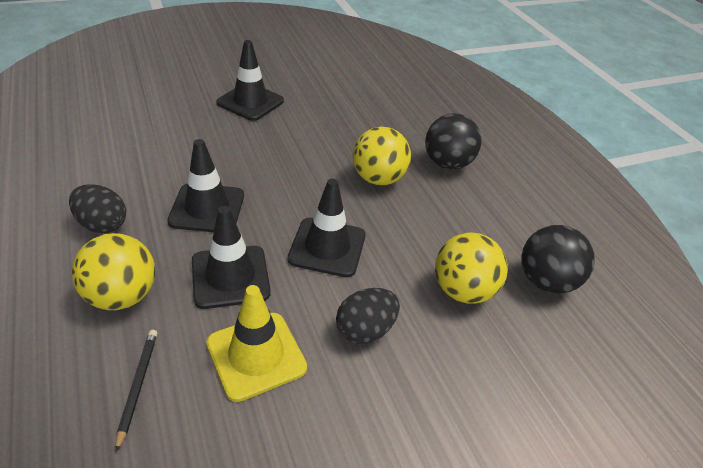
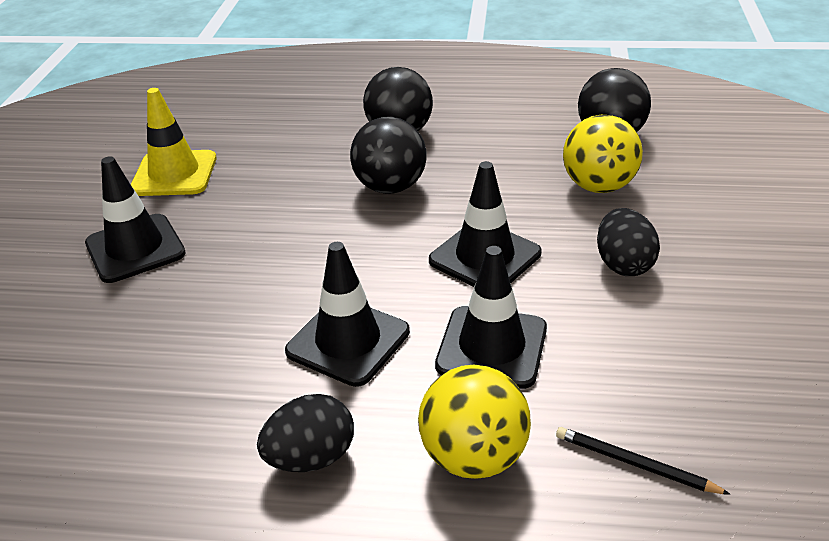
camera: 55 degrees left, 5 degrees down
(256, 355) = (627, 353): yellow traffic cone -> yellow traffic cone (174, 174)
(378, 178) = (390, 187): yellow ball -> black ball

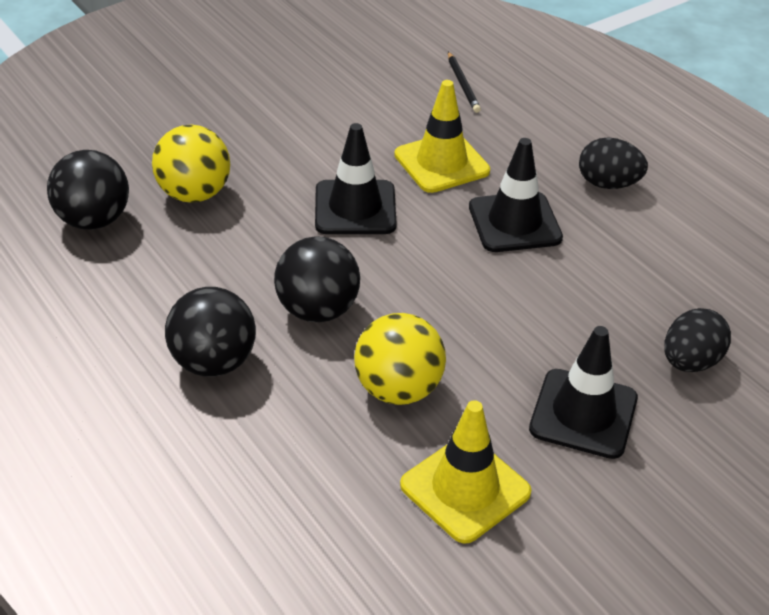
camera: 135 degrees left, 5 degrees up
(474, 456) = (528, 132): yellow ball -> yellow ball (398, 389)
(492, 347) = (441, 163): black traffic cone -> yellow traffic cone
(623, 264) = (292, 145): black egg -> black egg (690, 362)

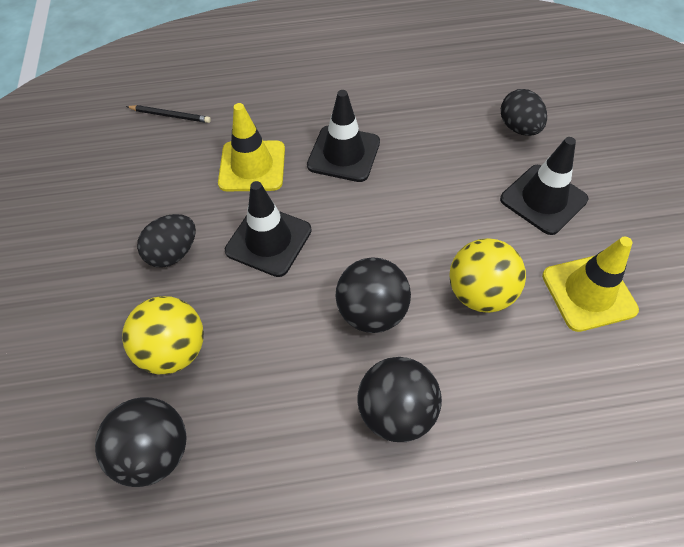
camera: 60 degrees left, 15 degrees up
(608, 184) = (335, 89): black egg -> black egg (173, 253)

